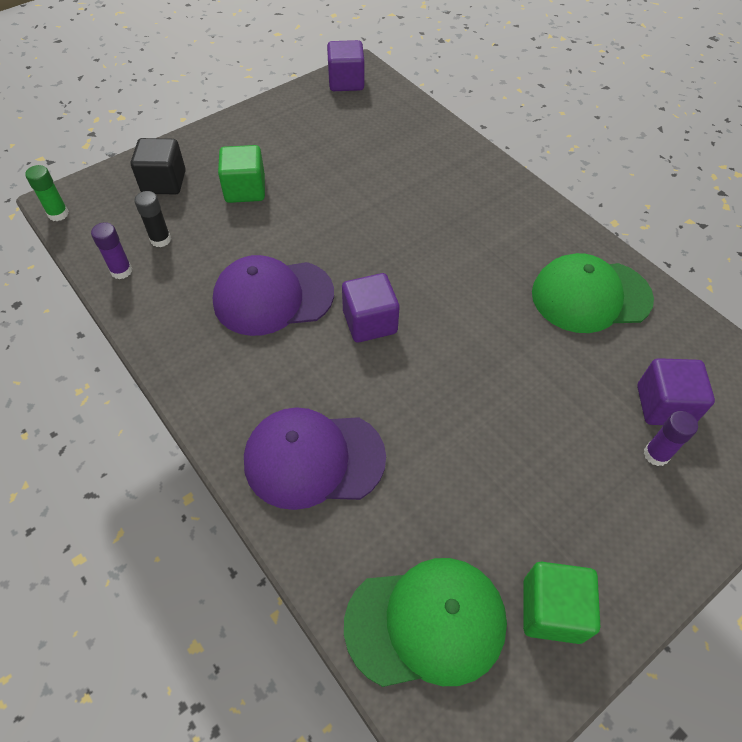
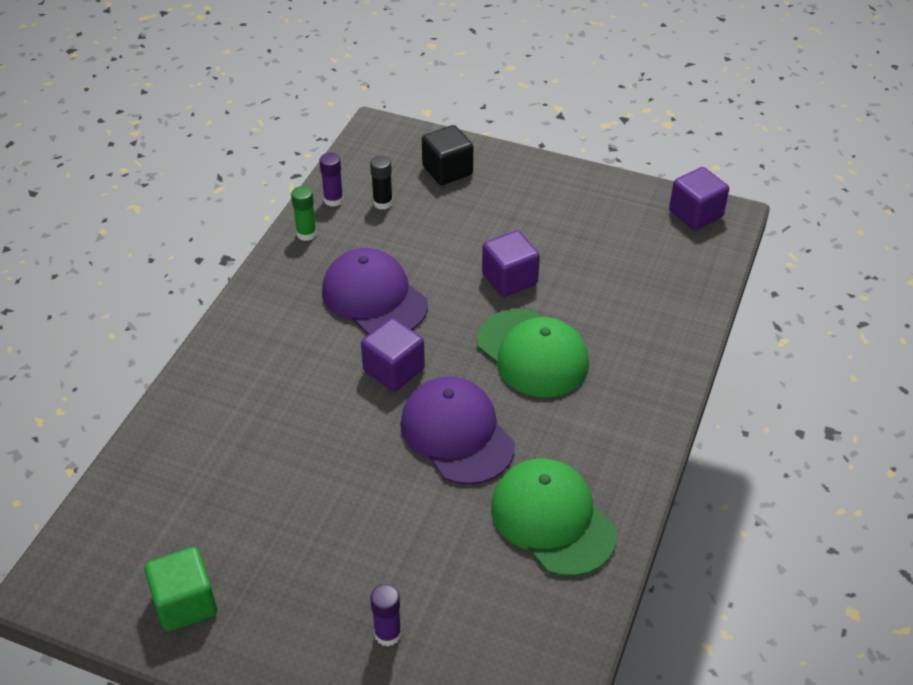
camera: 60 degrees right, 10 degrees down
(58, 214) = (363, 136): green glue stick -> green glue stick (306, 234)
(245, 190) = (482, 221): green cube -> none
(313, 459) = (233, 397): purple cap -> purple cap (457, 434)
(426, 623) = (133, 525): green cap -> green cap (532, 353)
(664, 405) = (452, 624): purple cube -> purple cube (509, 279)

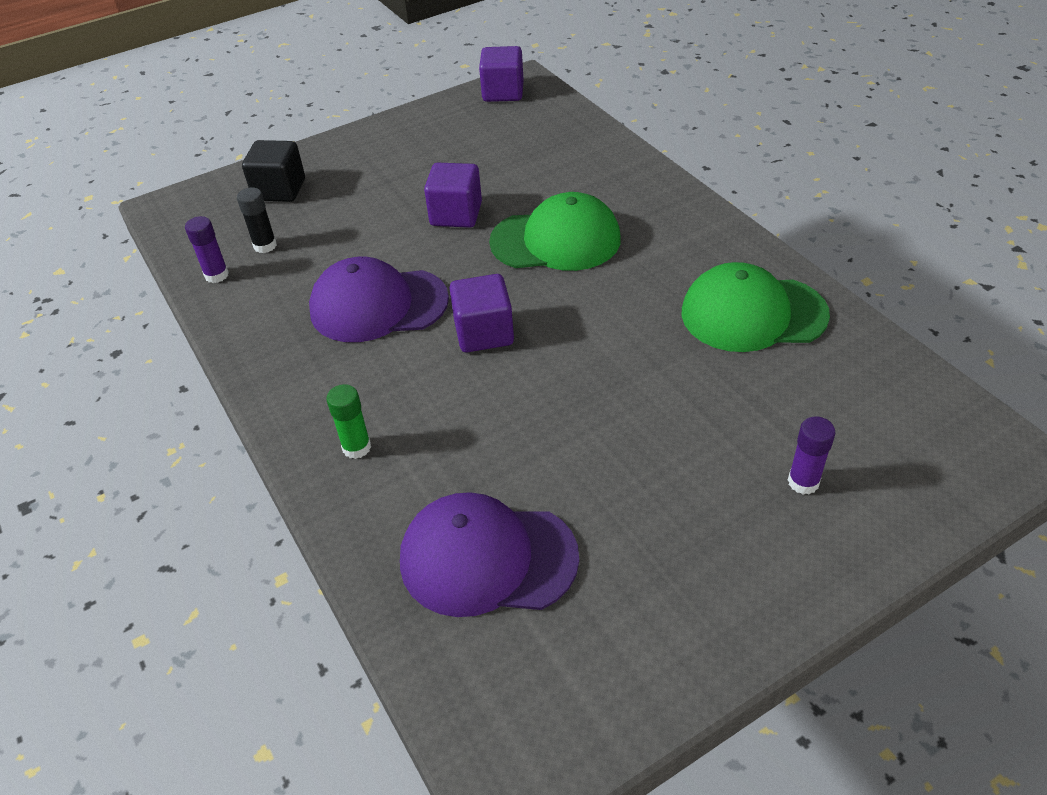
camera: 50 degrees left, 0 degrees up
(185, 603) = (643, 637): green cube -> none
(306, 234) = (236, 313): green glue stick -> green glue stick (356, 447)
(457, 434) = (602, 327): purple cap -> purple cap (487, 558)

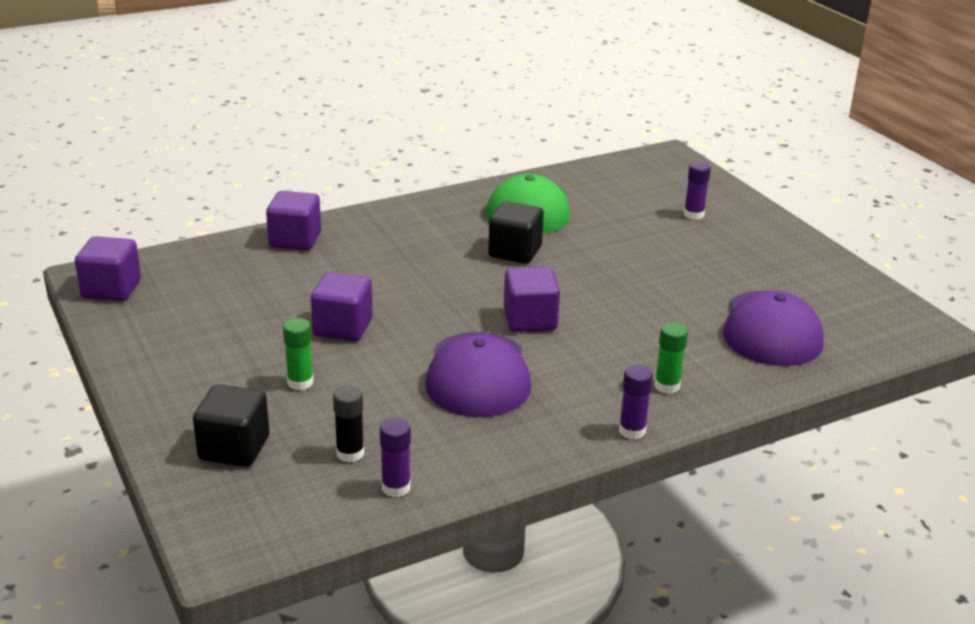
camera: 90 degrees left, 15 degrees down
(277, 419) = (632, 431): none -> purple glue stick
(366, 205) = (300, 382): none -> green glue stick
(556, 240) = (407, 277): green cap -> none
(614, 163) = (295, 240): none -> purple cube
(633, 311) = (515, 252): none -> black cube

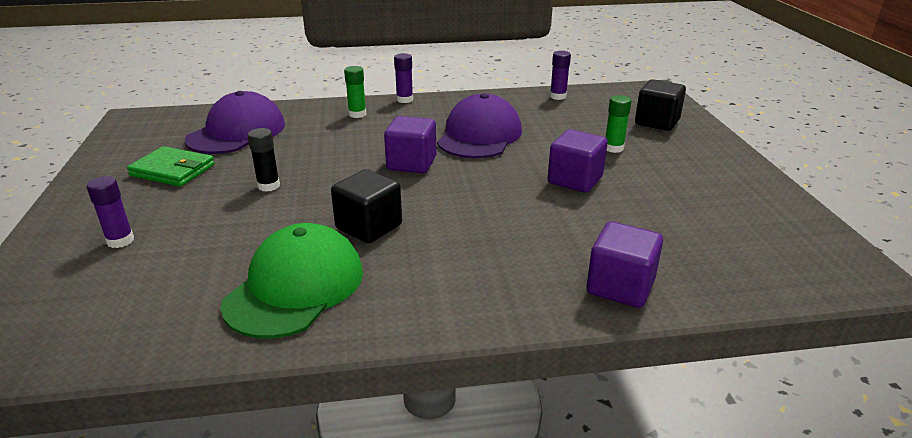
camera: 160 degrees left, 0 degrees up
(111, 289) = (827, 253): purple cube -> none
(350, 453) = (582, 111): black glue stick -> black glue stick (268, 186)
(757, 273) = (173, 170): none -> green wallet

